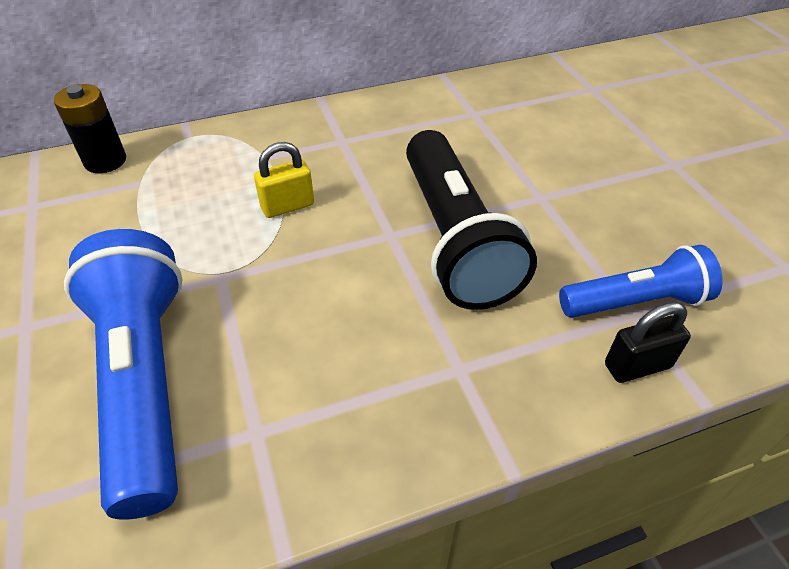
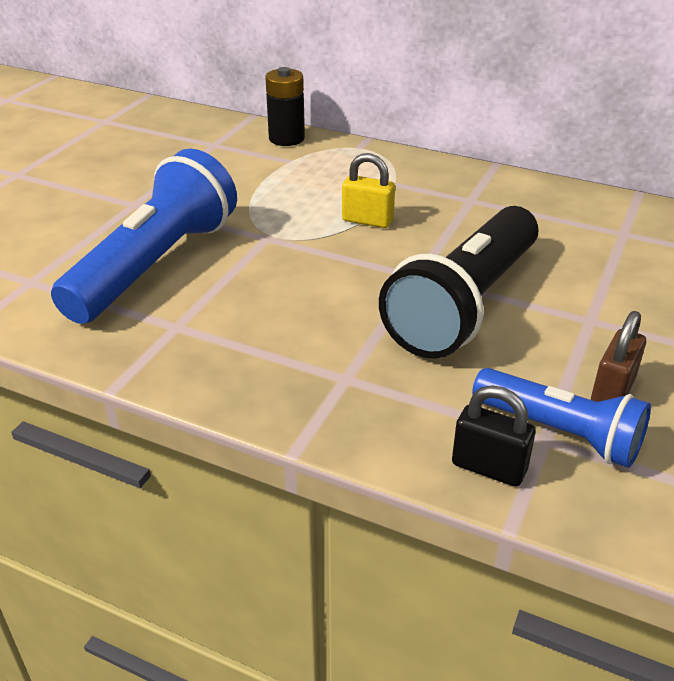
camera: 45 degrees right, 10 degrees down
(620, 246) = (612, 391): none -> brown padlock

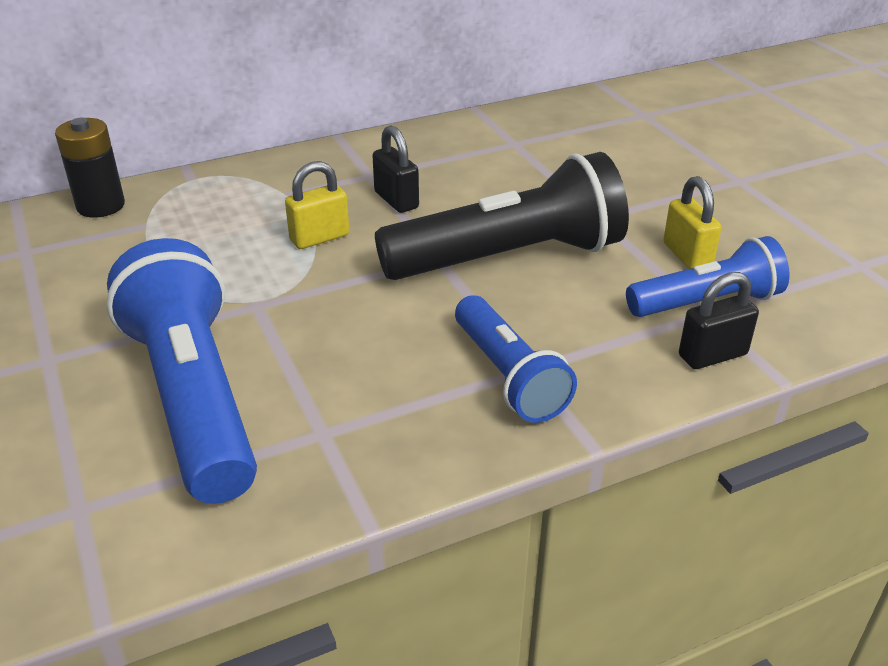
camera: 50 degrees left, 0 degrees up
(324, 372) = (508, 376): none -> blue flashlight
(457, 224) = (396, 200): none -> black padlock
(464, 304) = (508, 258): black flashlight -> black flashlight turned 90 degrees counterclockwise
(612, 391) = (687, 255): brown padlock -> yellow padlock

